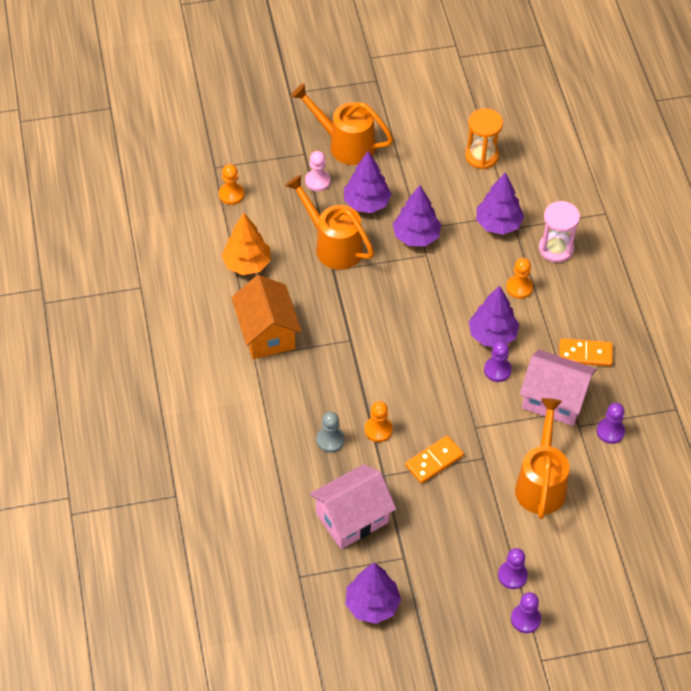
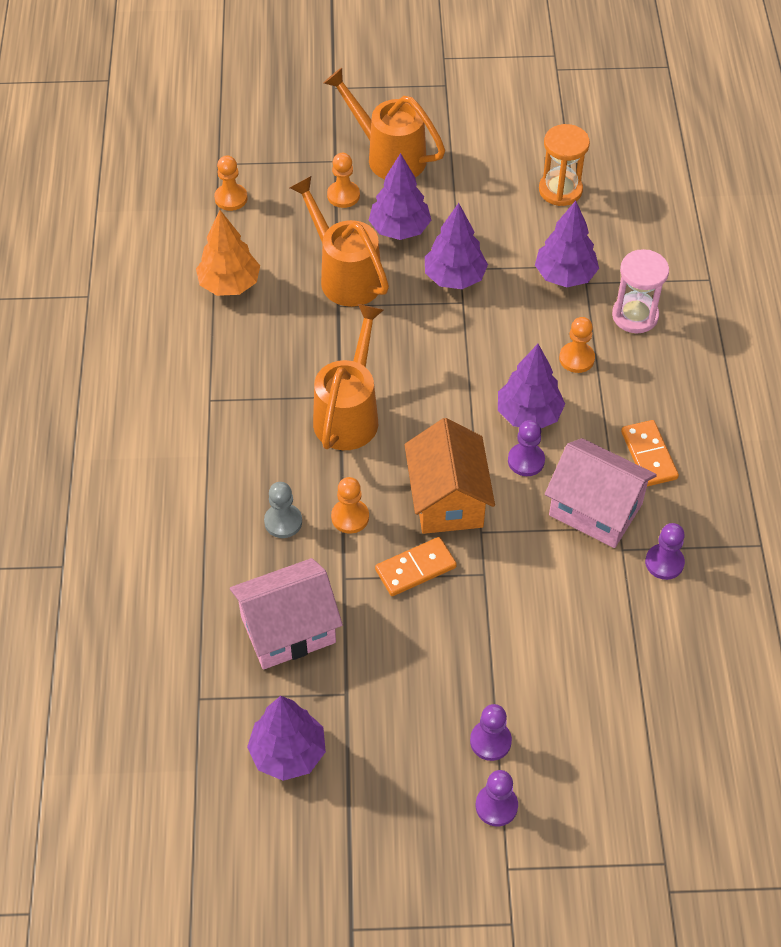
camera: 10 degrees right, 0 degrees up
(267, 333) = (234, 373): orange house -> orange house (447, 499)
(317, 181) = (343, 195): pink pawn -> orange pawn
(541, 483) = (555, 620): orange watering can -> orange watering can (349, 414)
(585, 354) = (649, 455): orange domino -> orange domino turned 60 degrees clockwise

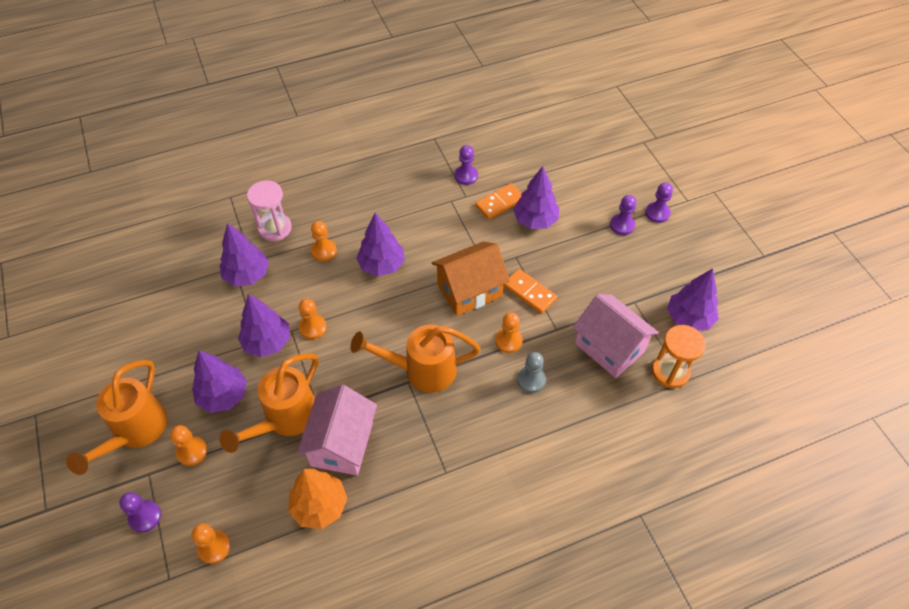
camera: 110 degrees left, 0 degrees up
(458, 323) = (313, 327): none -> orange pawn
(526, 461) = (420, 257): purple pawn -> purple pawn (145, 517)
(543, 623) = (535, 220): none -> purple tree
(560, 190) = (157, 299): orange hourglass -> orange hourglass (670, 372)
(595, 509) = (443, 214): pink house -> pink house (342, 444)
(649, 455) = (390, 198): orange domino -> orange domino (500, 203)

